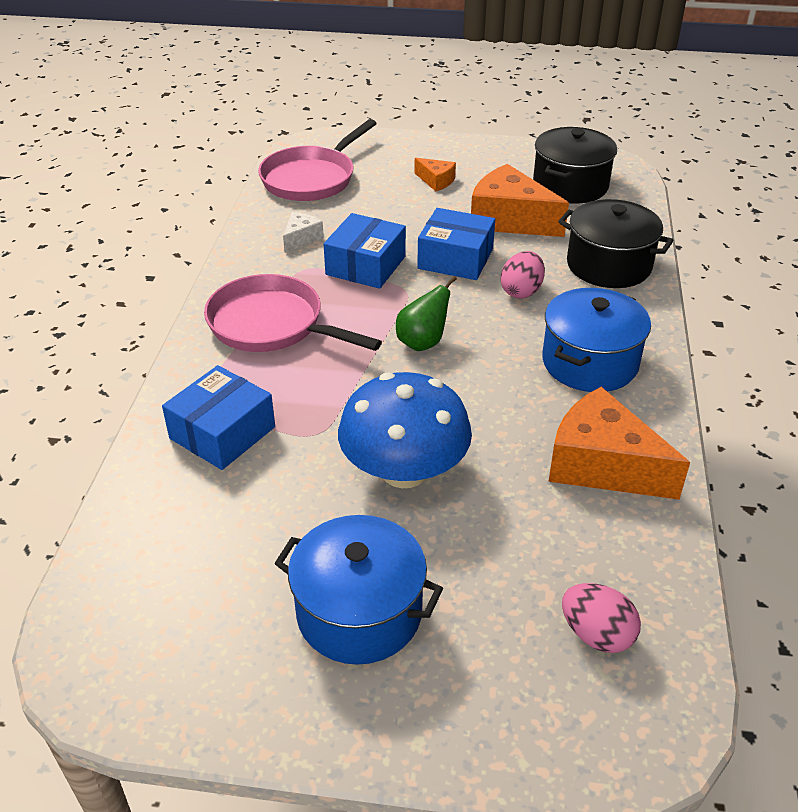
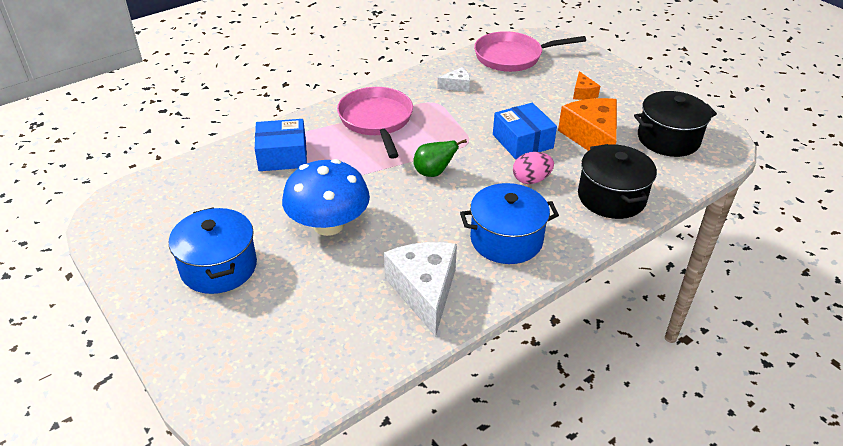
camera: 45 degrees right, 0 degrees up
(366, 265) = (467, 118): blue box -> none
(596, 634) = (292, 357): pink egg -> none
(602, 465) = (424, 291): orange cheese -> white cheese

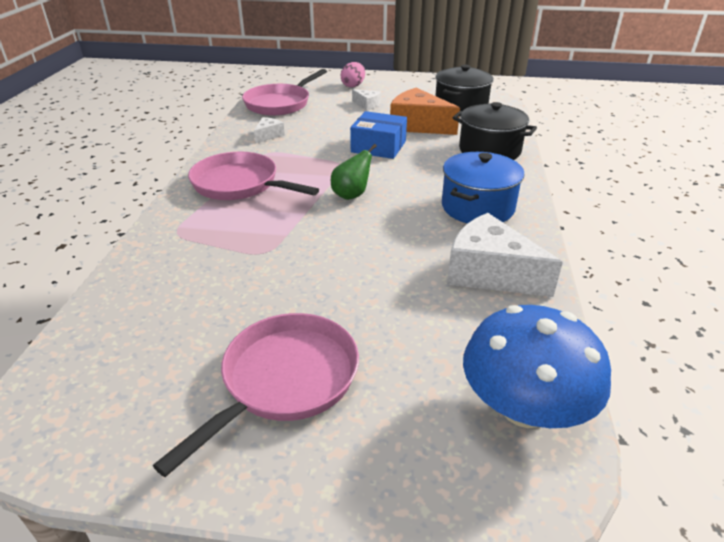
camera: 45 degrees left, 5 degrees down
(219, 267) = (284, 381): blue pot -> pink pan
(282, 155) = (190, 251): blue box -> none
(328, 225) = (331, 277): blue mushroom -> blue mushroom (524, 407)
(531, 180) = (426, 165): pink egg -> pink egg (353, 86)
(583, 93) = (367, 105): orange cheese -> white cheese

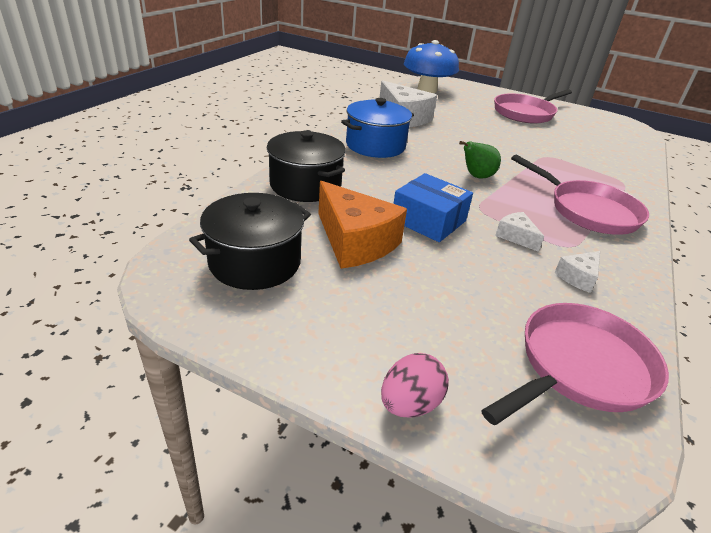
camera: 165 degrees left, 0 degrees up
(367, 105) = (408, 313): white cheese -> white cheese (516, 237)

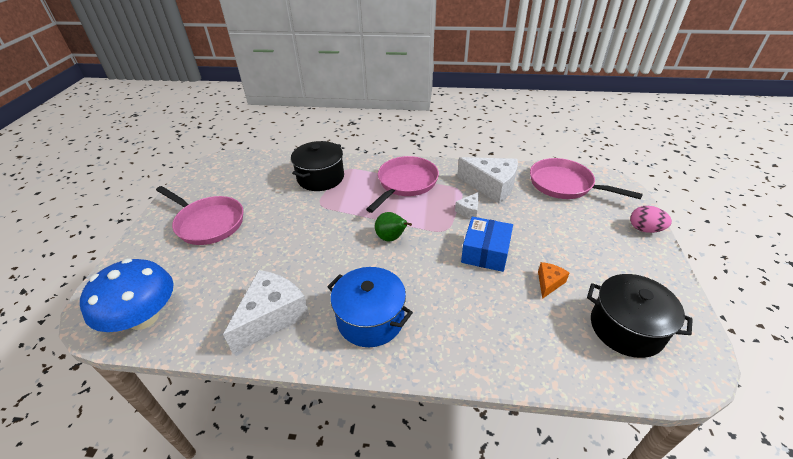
camera: 105 degrees left, 5 degrees up
(305, 185) = (498, 344): black pot -> black pot (320, 178)
(355, 242) = (549, 283): orange cheese -> orange cheese, size x0.48
(578, 277) = (491, 186): white cheese -> white cheese, size x2.08

